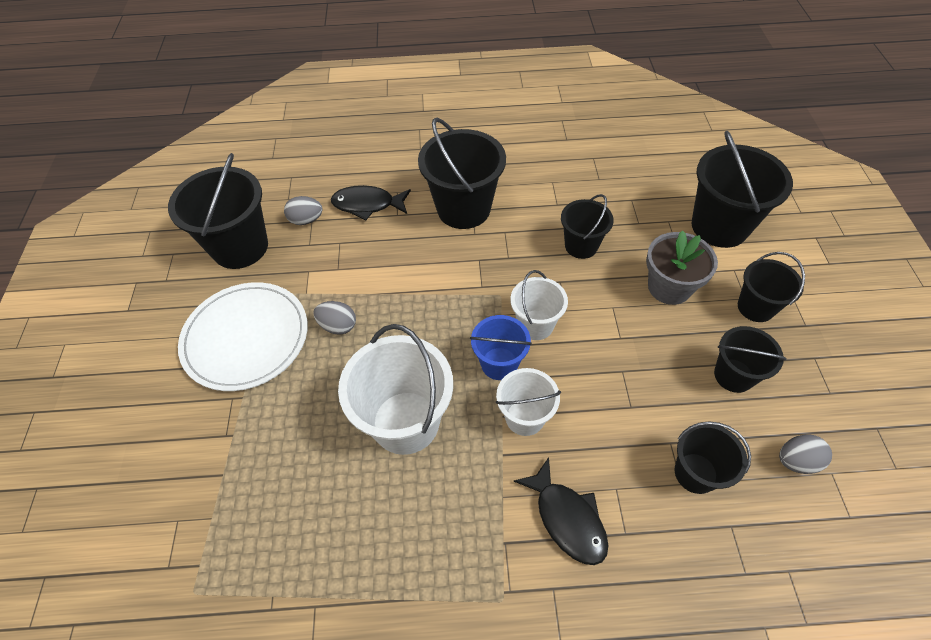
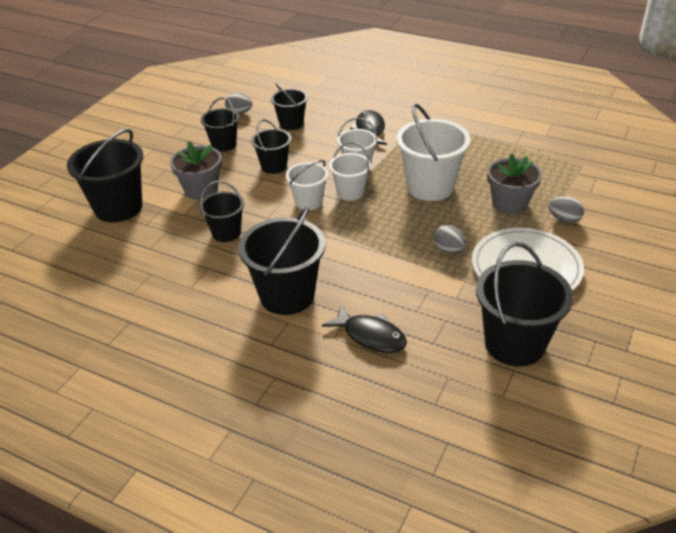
camera: 150 degrees left, 15 degrees down
(289, 438) = (509, 204): none -> grey flower pot
(306, 220) = (438, 345): grey egg -> grey egg (564, 220)
(499, 363) = (350, 192): blue bucket -> white bucket
(755, 307) = (167, 164): black bucket -> black bucket (274, 166)

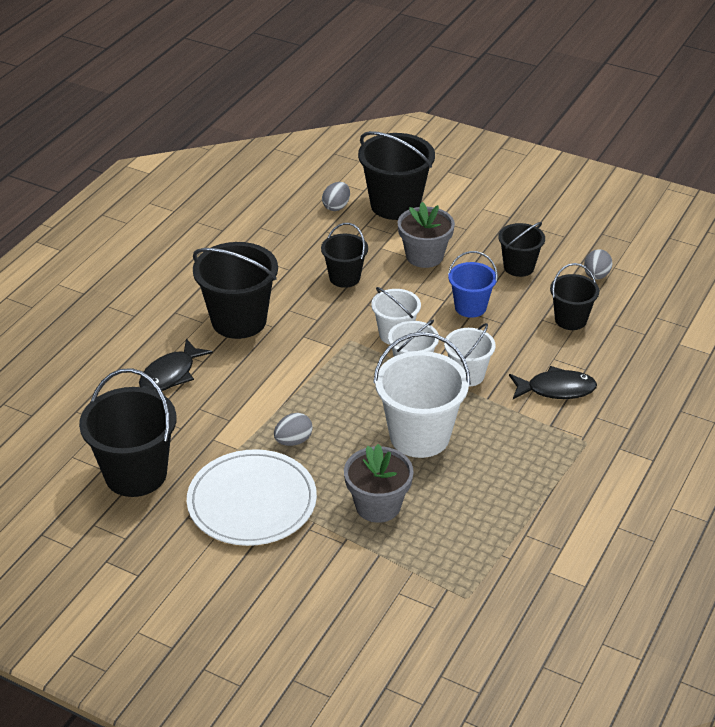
camera: 90 degrees right, 0 degrees up
(274, 166) = (470, 307): black bucket -> blue bucket
(564, 220) = (339, 552): grey egg -> grey egg (336, 207)

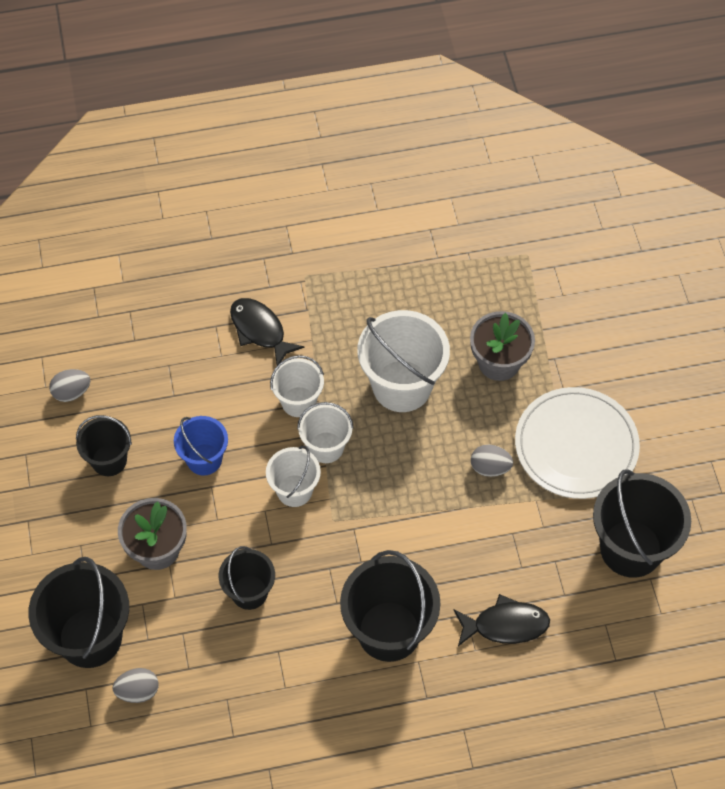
camera: 130 degrees left, 20 degrees up
(570, 320) = (156, 374): black bucket -> none

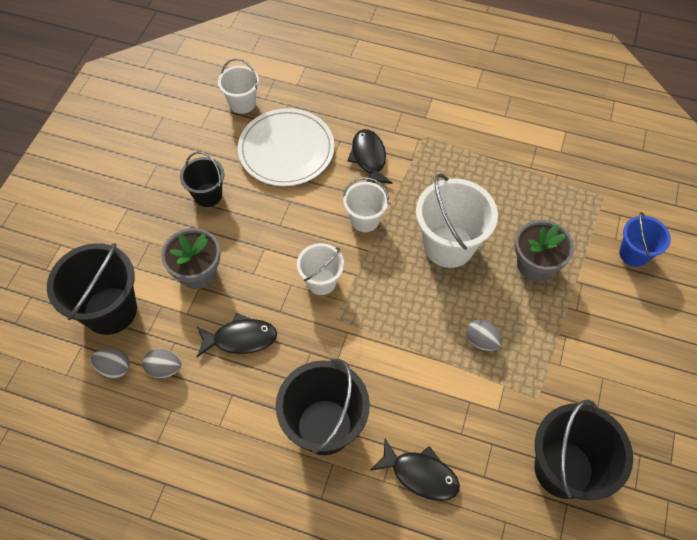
camera: 30 degrees right, 0 degrees up
(71, 392) = (214, 139): grey egg -> grey egg (164, 368)
(204, 459) = (272, 227): blue bucket -> blue bucket (634, 254)
(249, 592) = (240, 338): black bucket -> black fish
(326, 447) = (364, 262): white bucket -> white bucket (242, 103)
(576, 445) = (562, 359): white plate -> white plate (286, 150)

